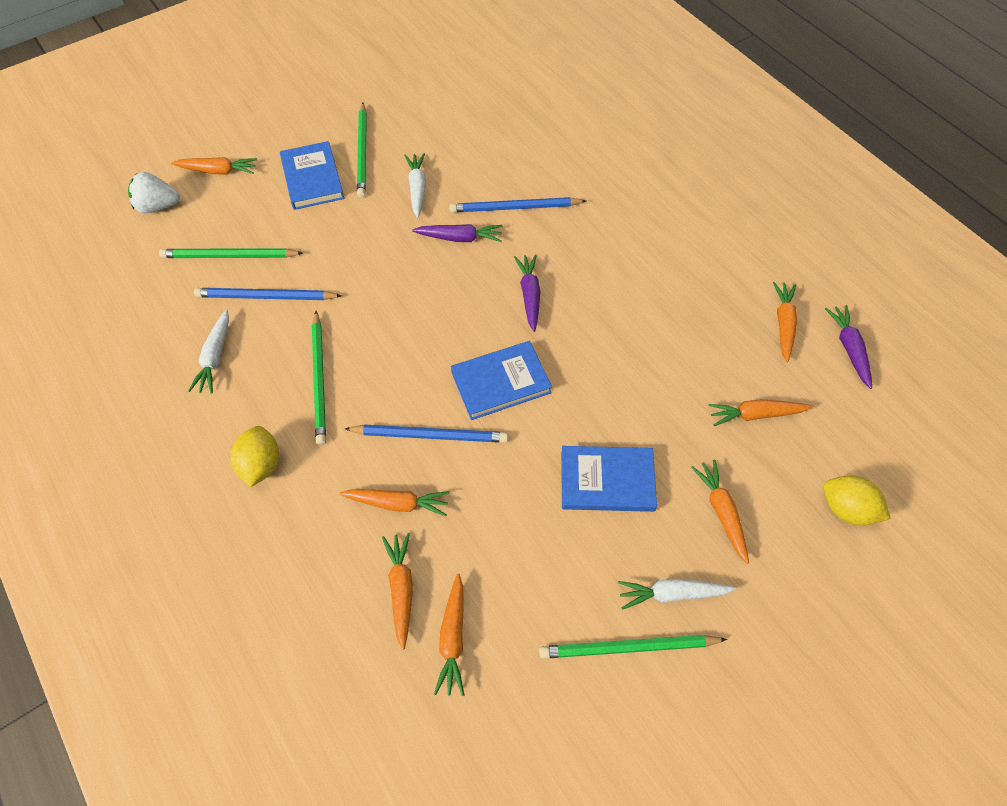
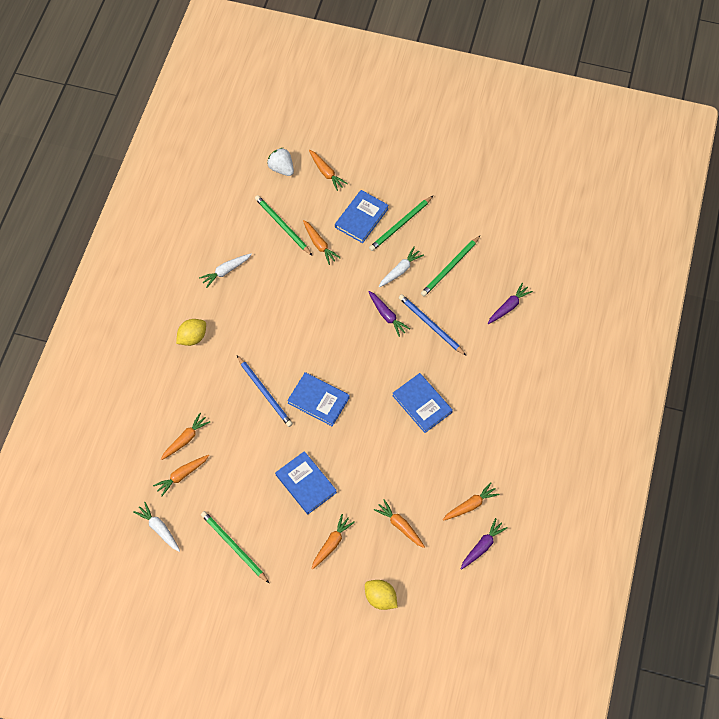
camera: 50 degrees right, 5 degrees up
(266, 297) = (275, 262): blue pencil -> none
(319, 379) = (252, 323): green pencil -> green pencil (450, 267)
(398, 503) = (221, 406): orange carrot -> orange carrot (319, 245)
(529, 295) = (380, 374): purple carrot -> purple carrot (509, 306)
(607, 281) = (422, 404): none -> blue book
(671, 594) = (273, 548): white carrot -> white carrot (159, 528)
(846, 509) = (380, 598): yellow lemon -> yellow lemon turned 45 degrees counterclockwise

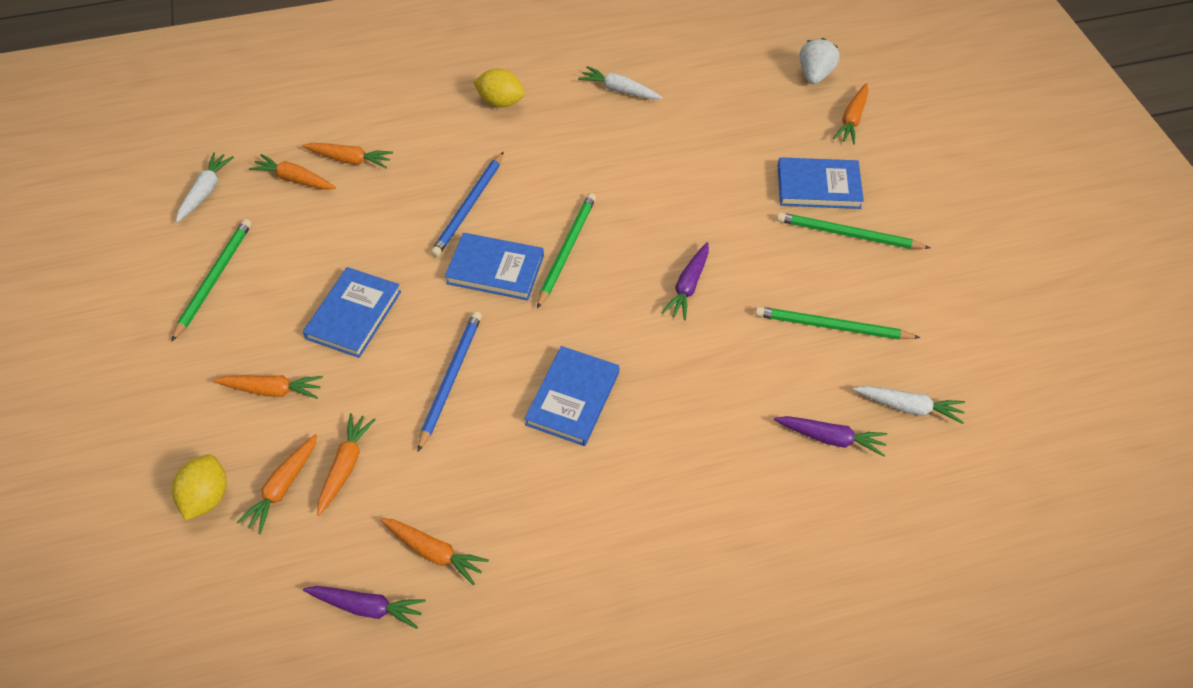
camera: 60 degrees right, 10 degrees down
(282, 226) = (732, 113): green pencil -> green pencil (567, 250)
(318, 400) = (495, 269): blue book -> blue book turned 75 degrees counterclockwise
(319, 245) = (737, 162): orange carrot -> orange carrot (282, 487)
(400, 270) = (775, 268): white carrot -> white carrot (909, 407)
(430, 325) = (714, 347): blue pencil -> blue pencil (451, 379)

